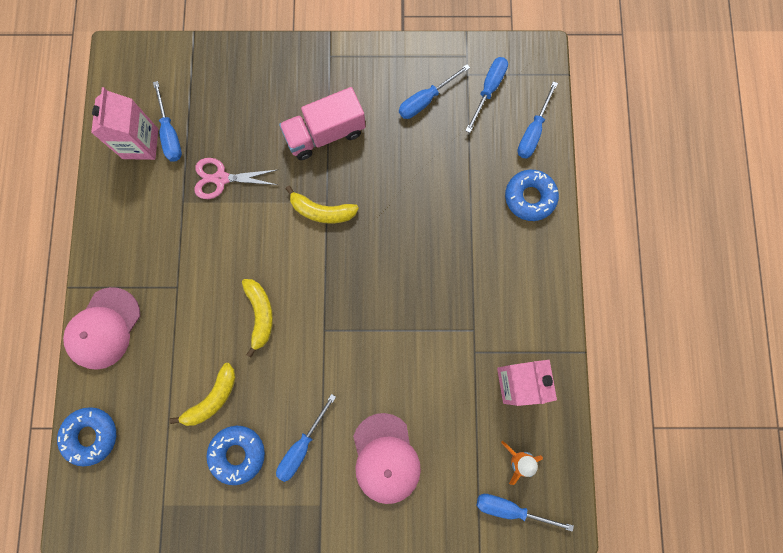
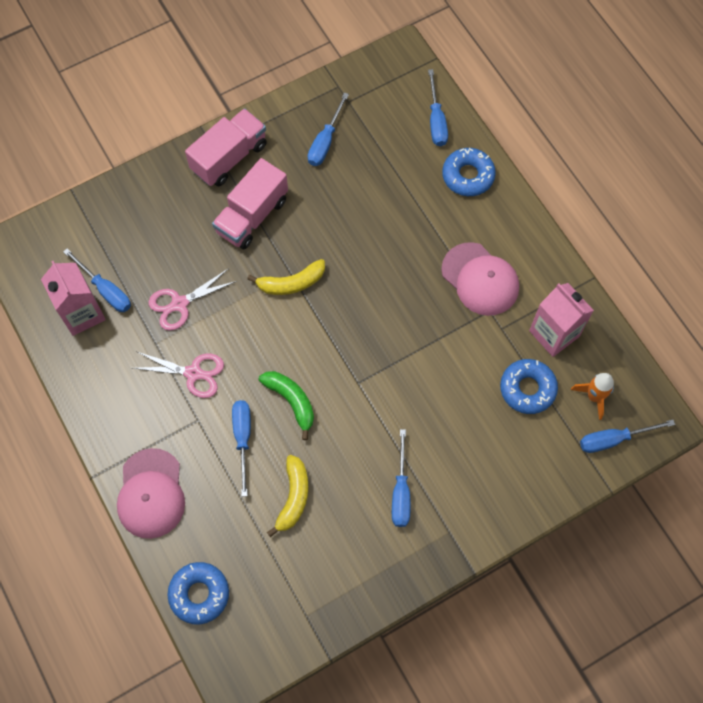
camera: 30 degrees left, 10 degrees down
(197, 245) = (193, 373): none -> pink scissors
(237, 454) = (347, 531): blue donut -> blue donut (527, 389)
(260, 315) = (291, 401): yellow banana -> green banana
(337, 72) = (229, 157): none -> pink truck
(385, 458) = (481, 459): pink cap -> pink cap (480, 279)
(488, 90) = (375, 105): blue screwdriver -> blue screwdriver (243, 438)

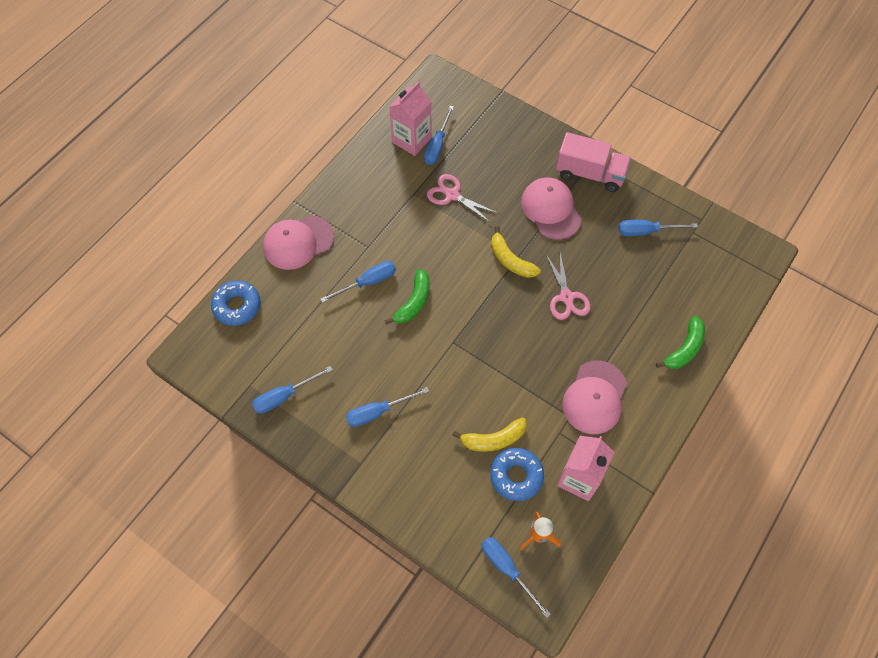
camera: 65 degrees right, 5 degrees down
(193, 373) = (402, 228): pink scissors -> pink scissors (566, 297)
(252, 216) = (551, 210): pink truck -> pink cap
(293, 497) = (338, 336): yellow banana -> yellow banana (493, 439)
(436, 120) = (720, 303): blue screwdriver -> blue screwdriver (284, 396)
(468, 176) = (684, 349): blue donut -> green banana

